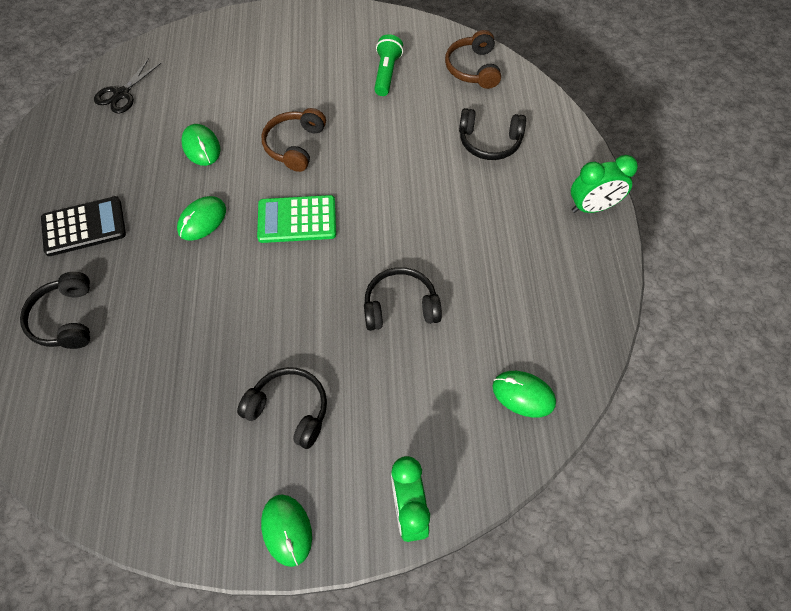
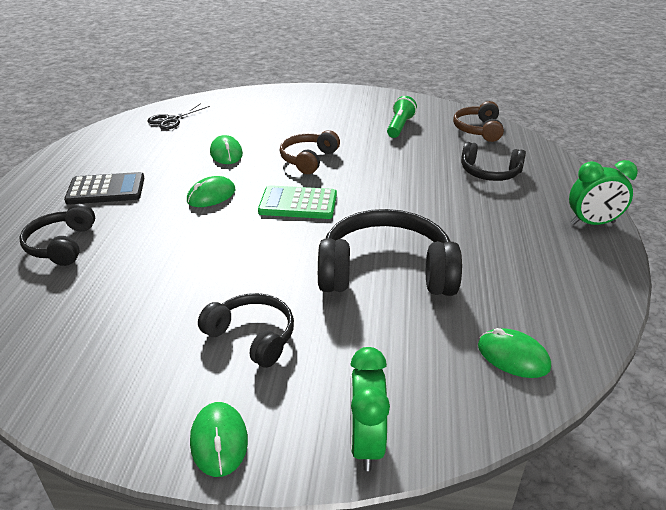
camera: 10 degrees right, 25 degrees down
(400, 306) = (386, 272): black headphones -> black headphones, size x1.73

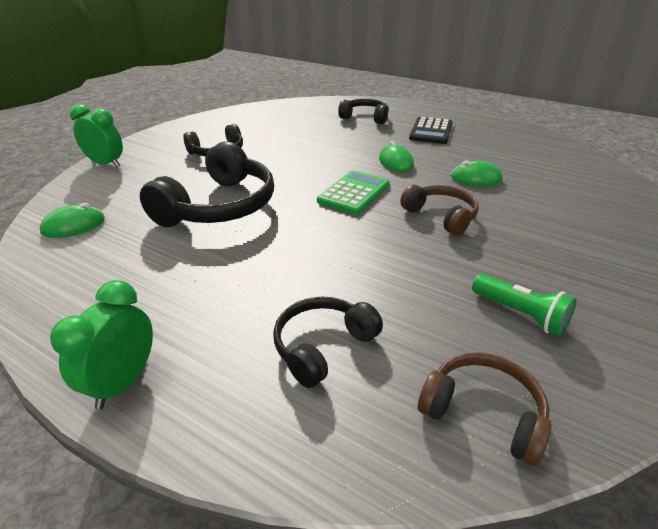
camera: 115 degrees right, 0 degrees up
(171, 120) = (568, 164): black scissors -> none
(219, 441) = (162, 136): green mouse -> none

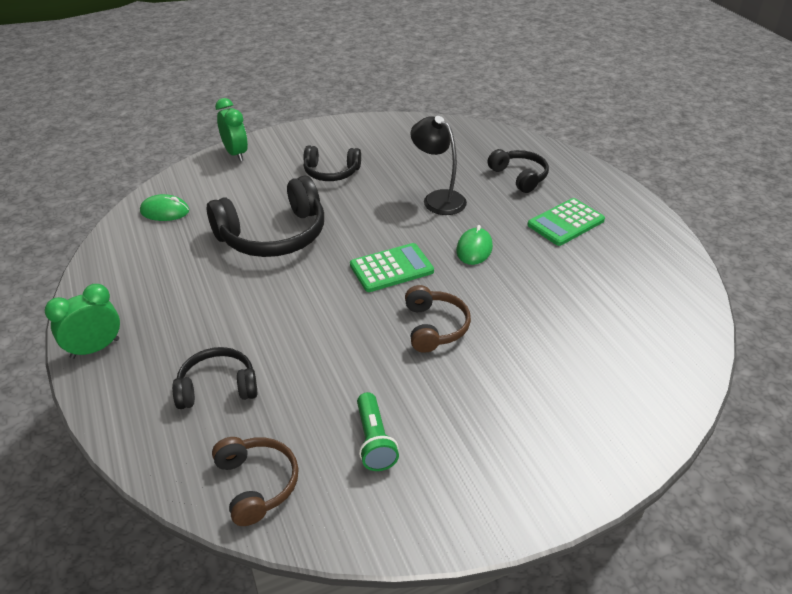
camera: 35 degrees right, 5 degrees up
(327, 143) = (438, 199): none -> black lamp
(431, 131) = (565, 223): black calculator -> green calculator
(476, 178) = (527, 302): green mouse -> none

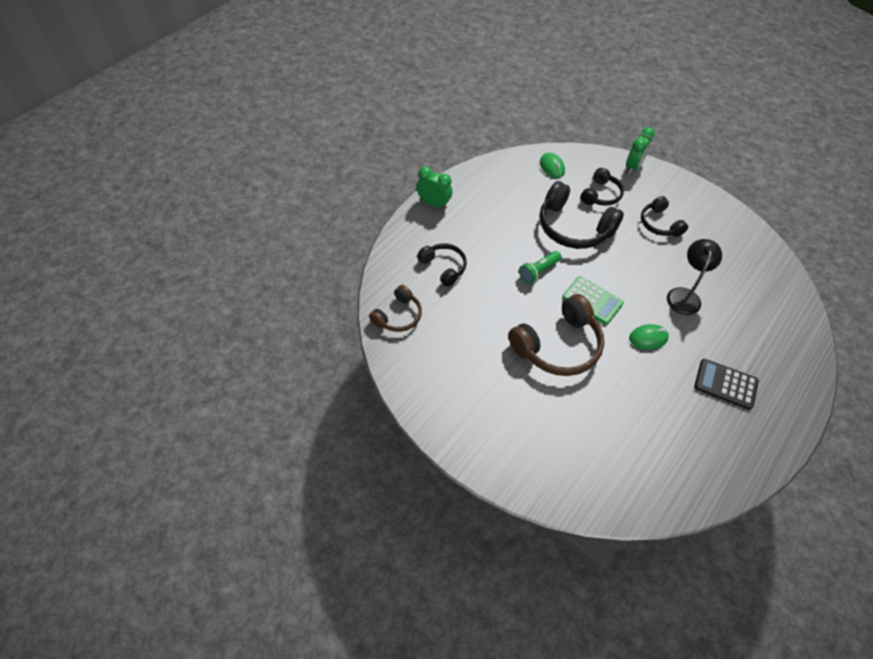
camera: 60 degrees right, 15 degrees up
(374, 441) = (454, 353): green flashlight -> green flashlight (538, 271)
(434, 327) = (558, 346): brown headphones -> brown headphones, size x1.73
(519, 177) = (756, 335): black headphones -> black headphones (600, 195)
(565, 223) = (725, 384): green calculator -> black calculator

